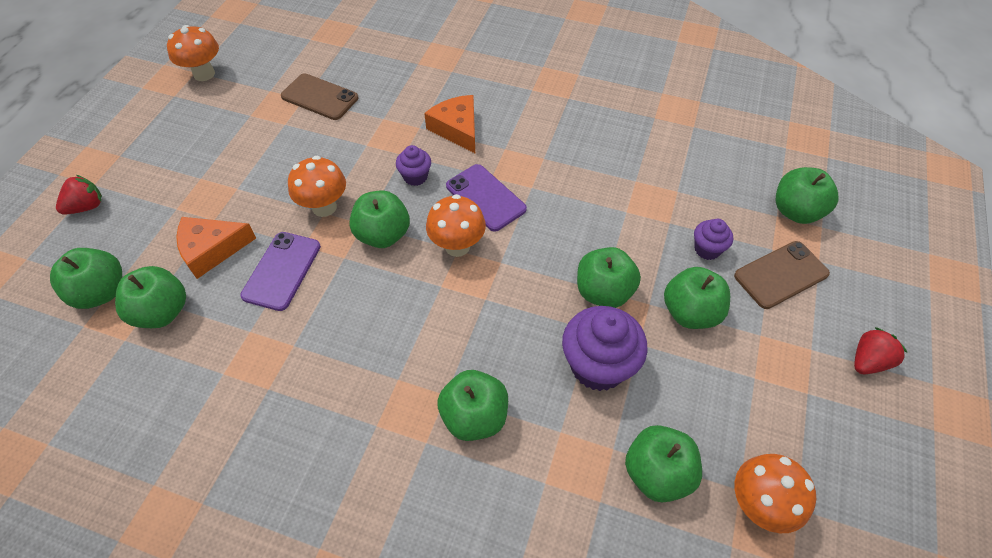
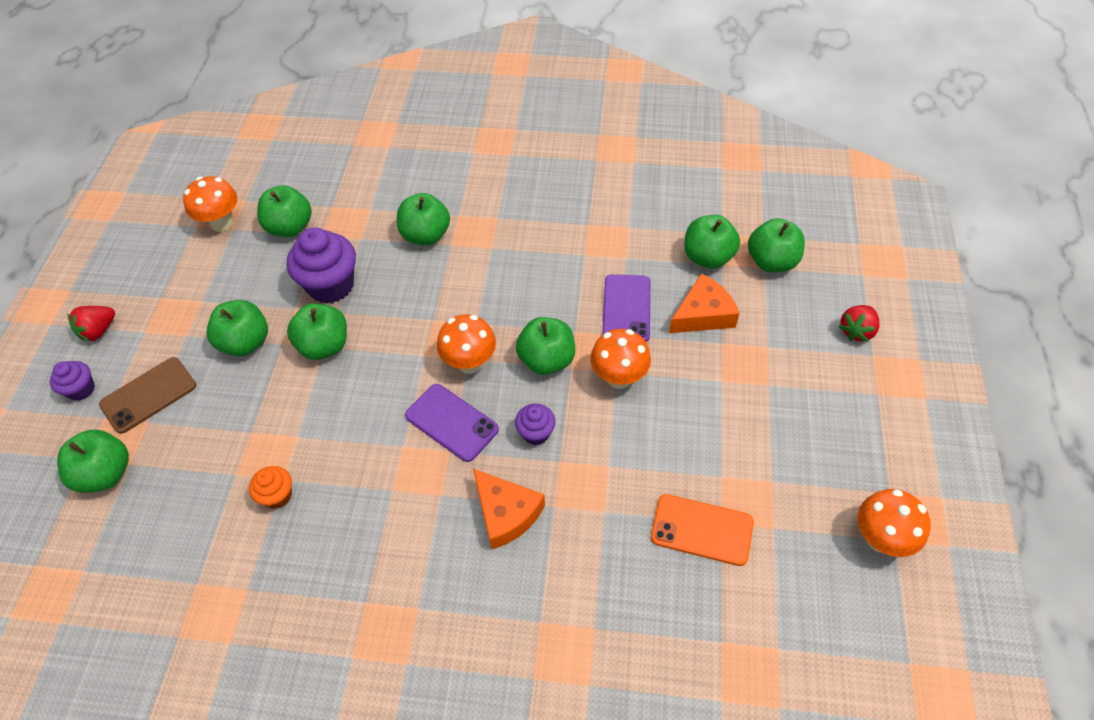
camera: 170 degrees right, 0 degrees up
(320, 97) = (701, 530): brown phone -> orange phone
(638, 170) = (277, 495): none -> orange cupcake
(707, 249) = (216, 408): purple cupcake -> purple cupcake (81, 389)

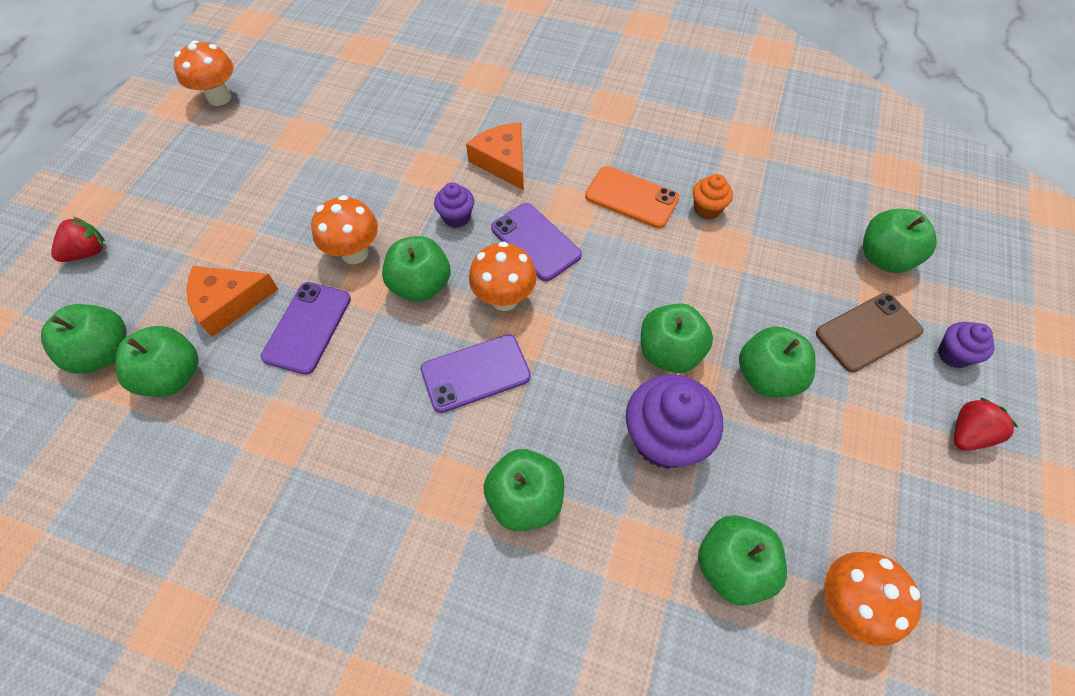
camera: 170 degrees left, 5 degrees up
(479, 301) = (475, 373): none -> purple phone
(701, 530) = (349, 124): orange phone -> orange phone (631, 197)

